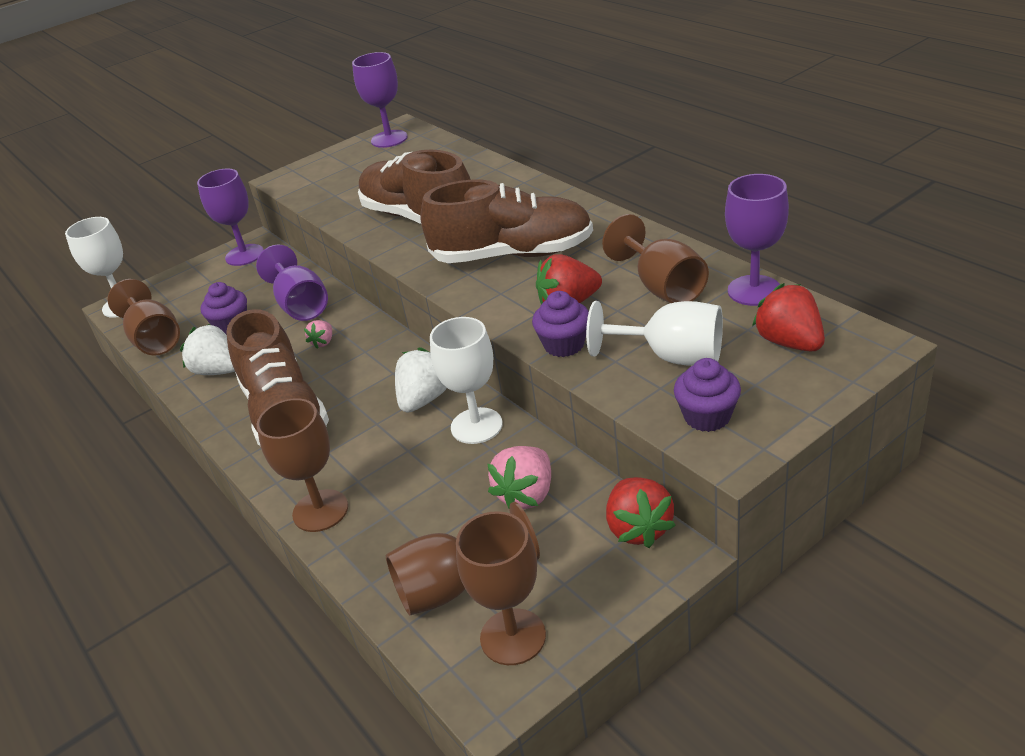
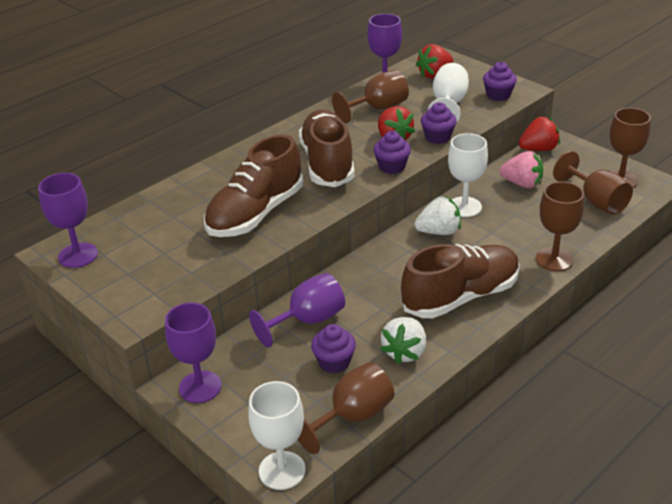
camera: 100 degrees left, 0 degrees up
(323, 342) = (367, 295): pink strawberry -> none
(424, 399) = (439, 232): white strawberry -> white strawberry turned 150 degrees clockwise
(490, 305) = (392, 167): none -> purple cupcake

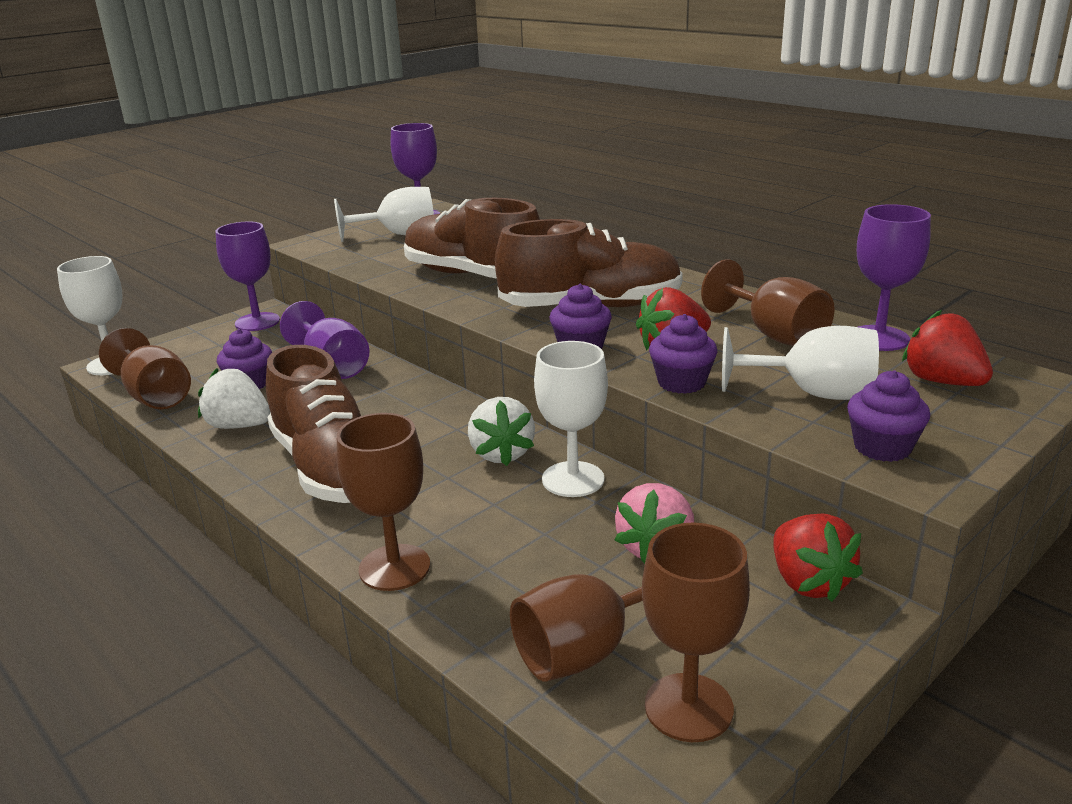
camera: 90 degrees right, 10 degrees down
(133, 262) = (399, 235): none -> white goblet

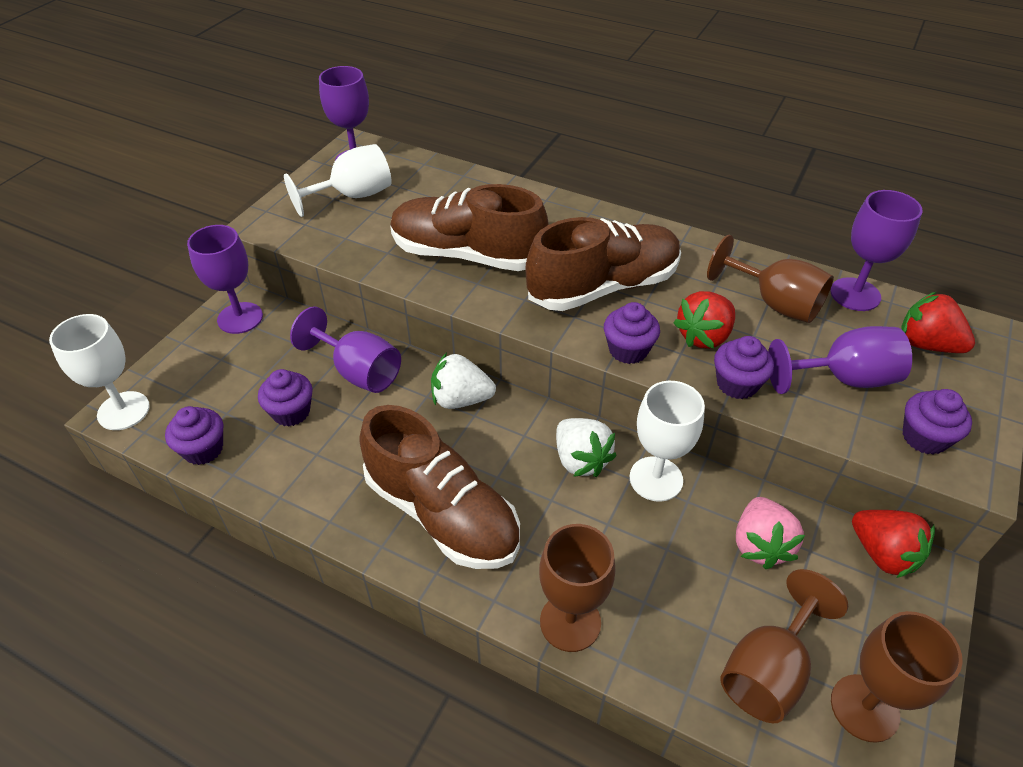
camera: 20 degrees left, 20 degrees up
(155, 396) = (203, 449): brown goblet -> purple cupcake
(239, 426) = (319, 475): white strawberry -> white strawberry (461, 399)
(813, 394) = (843, 379): white goblet -> purple goblet

